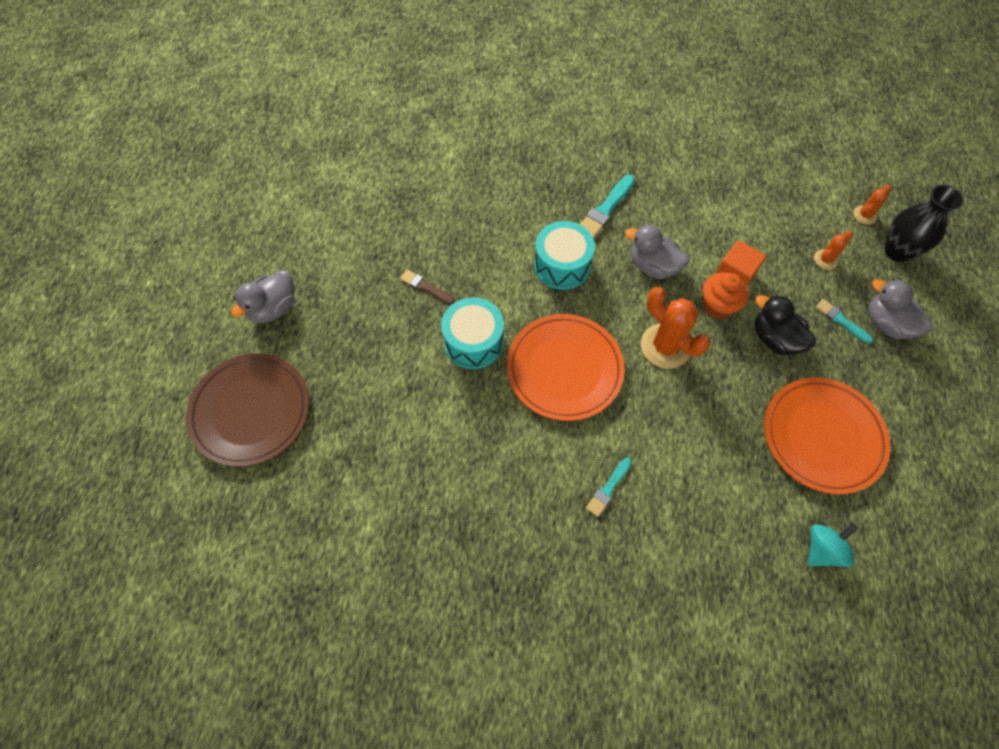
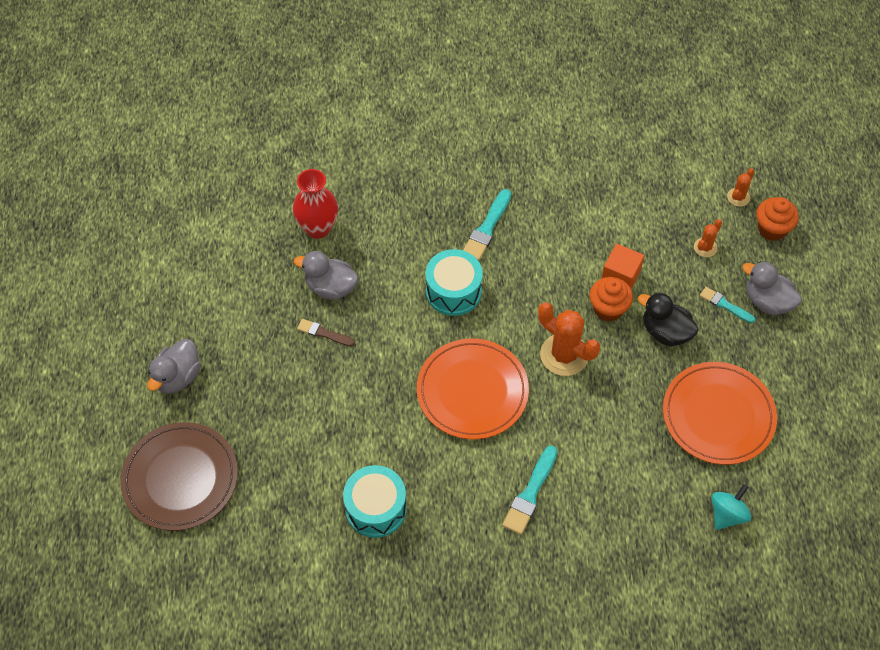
camera: 10 degrees left, 5 degrees down
(440, 186) = (318, 228): none -> red vase
(473, 342) = (381, 379): turquoise drum -> turquoise drum (376, 508)
(608, 488) = (530, 493): turquoise brush -> turquoise brush, size x1.57
(653, 266) = (541, 279): grey duck -> grey duck (330, 287)
(897, 251) = (772, 229): black vase -> orange cupcake

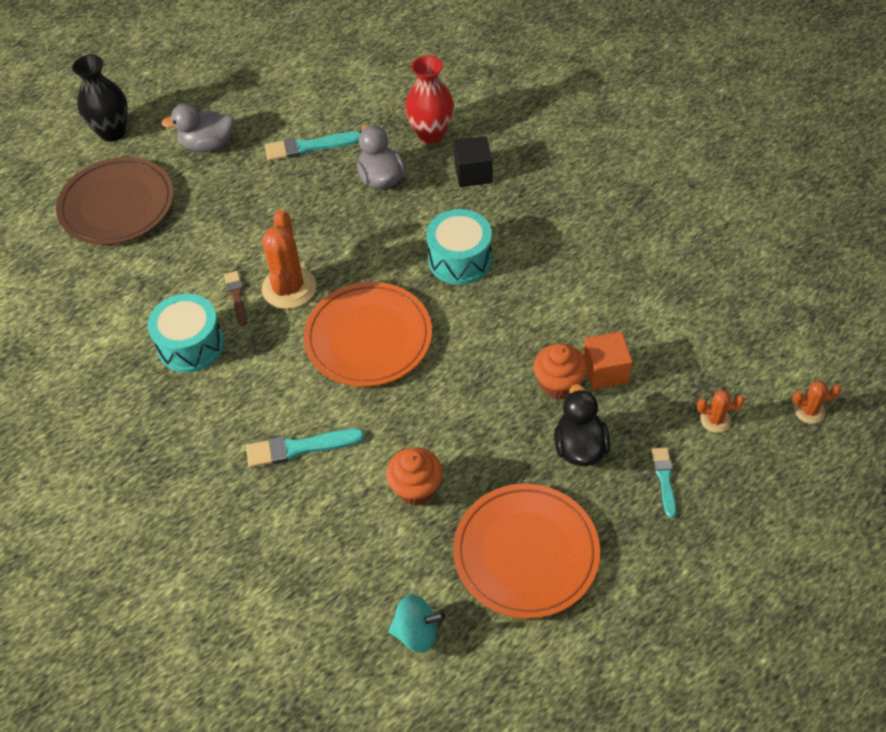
camera: 55 degrees right, 5 degrees down
(91, 435) = (112, 132): none -> black vase
(323, 333) = (331, 203): brown brush -> brown brush (236, 296)
(382, 230) = (473, 173): none -> black cube
(487, 228) = (551, 240): turquoise brush -> turquoise brush (309, 147)
(564, 355) = (472, 381): orange cactus -> orange cactus (289, 288)
(767, 301) = (708, 515): grey duck -> none
(772, 229) = (804, 465): orange cupcake -> orange cupcake (416, 489)

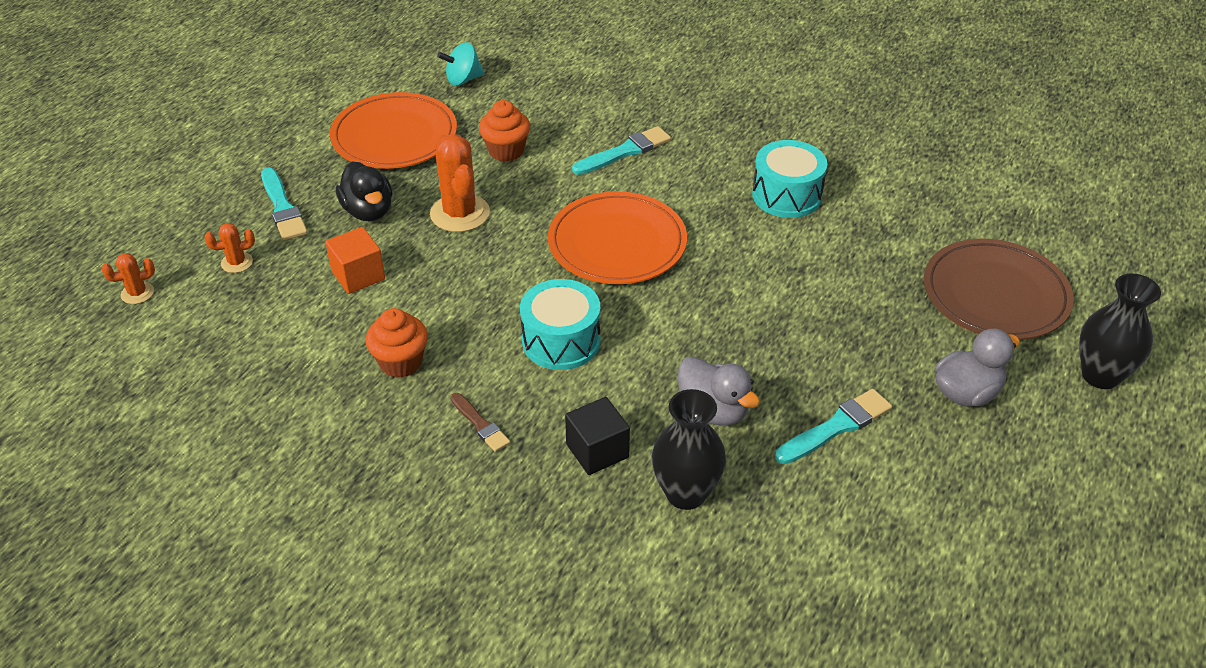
camera: 155 degrees right, 10 degrees down
(236, 296) = (779, 244): brown brush -> brown brush (480, 424)
(289, 288) = (731, 265): orange cactus -> orange cactus (460, 213)
(431, 134) = (686, 493): red vase -> black vase
(558, 384) = (404, 253): orange cupcake -> orange cupcake (400, 362)
(664, 479) = (282, 208): turquoise brush -> turquoise brush, size x1.57

